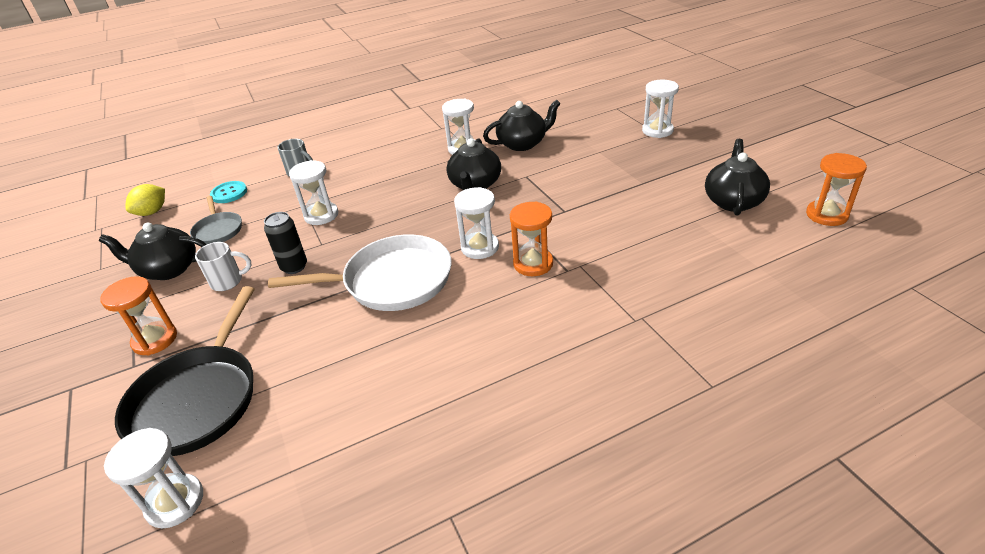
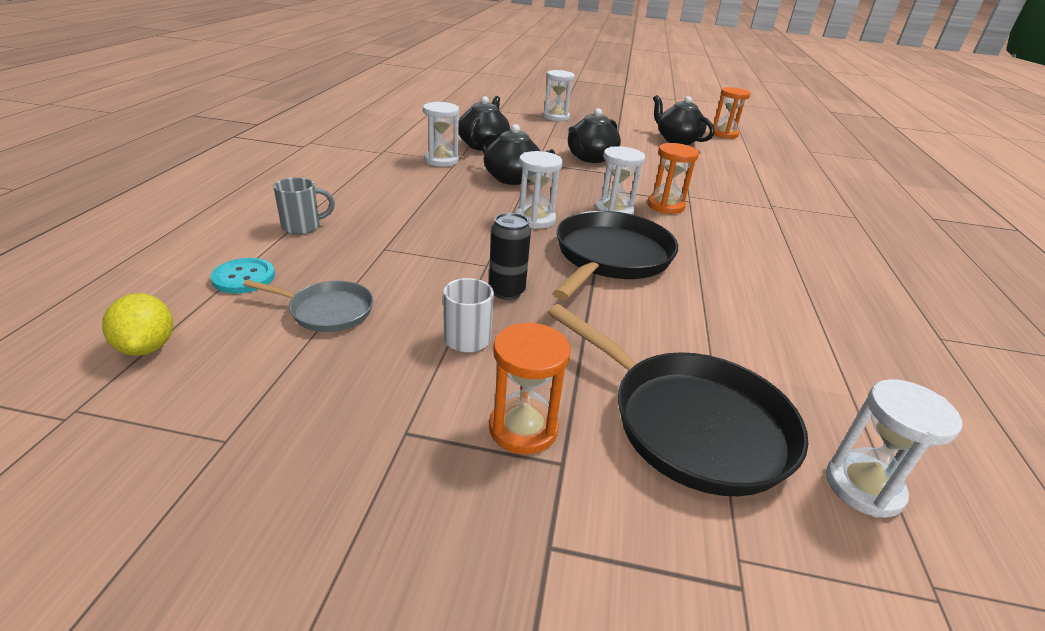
camera: 60 degrees left, 5 degrees down
(168, 269) = (356, 374): black teapot -> black teapot (590, 158)
(321, 215) = (427, 247): white hourglass -> white hourglass (535, 219)
(392, 281) = (610, 257): white pan -> black pan

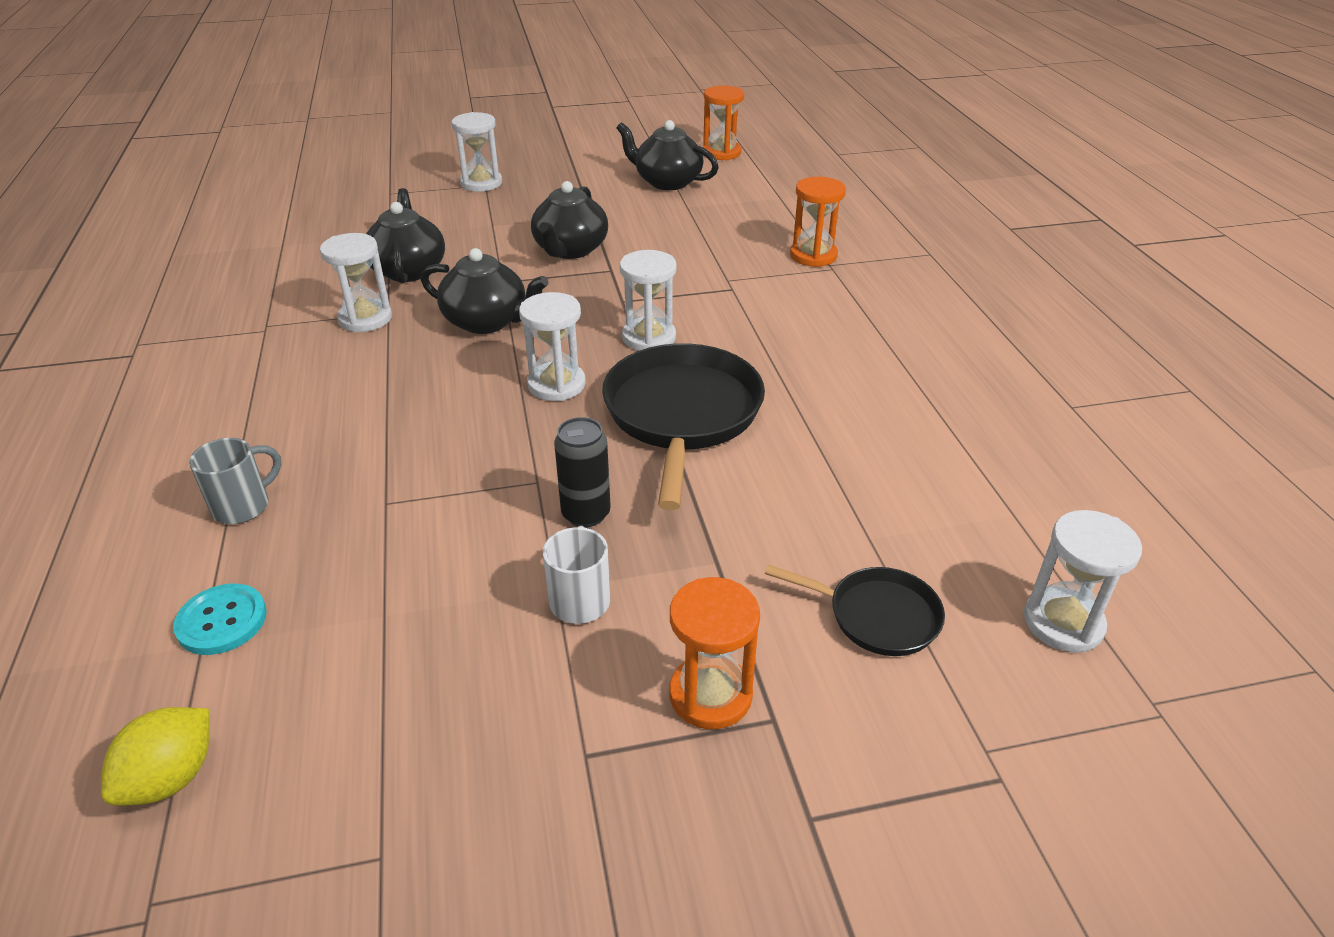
camera: 20 degrees left, 5 degrees up
(147, 347) = (171, 778): yellow lemon -> yellow lemon turned 75 degrees clockwise
(327, 311) = (377, 629): grey pan -> none
(665, 206) = (707, 307): orange hourglass -> orange hourglass (813, 255)
(690, 423) = (877, 616): black pan -> black pan, size x0.53

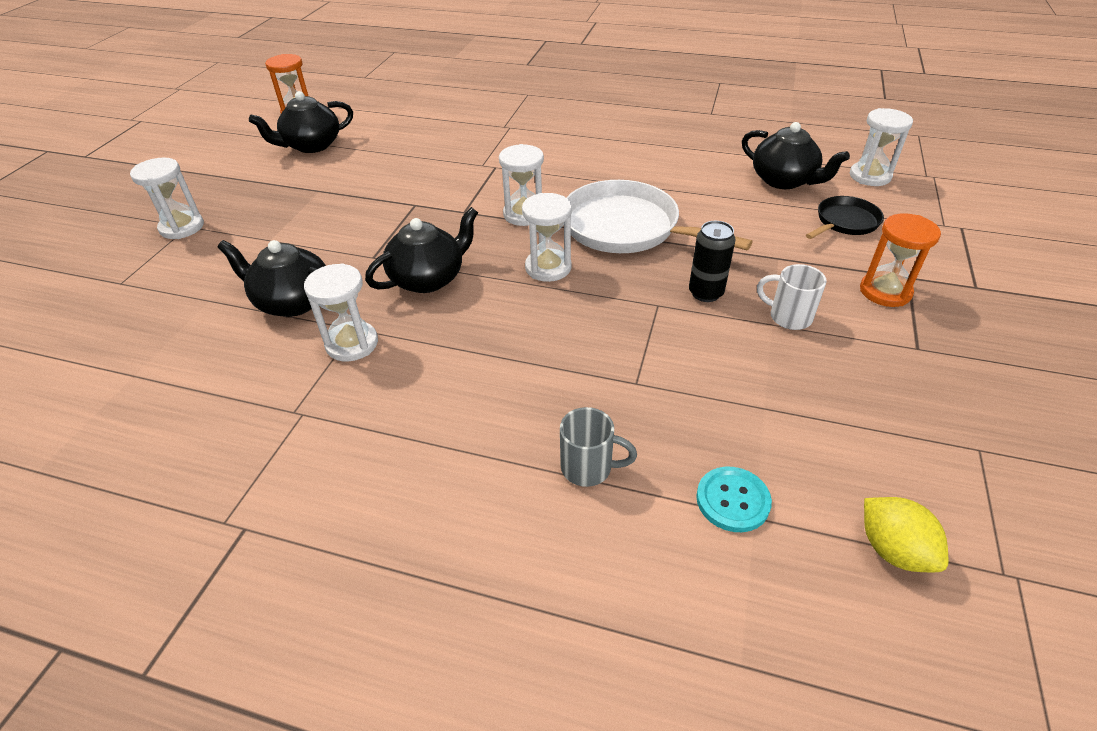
camera: 60 degrees left, 5 degrees up
(243, 506) = (588, 468): grey mug -> grey mug turned 120 degrees clockwise
(570, 250) = (362, 213): black teapot -> black teapot (784, 180)
(682, 415) = (626, 228): black pan -> white pan
(813, 255) = (487, 128): orange hourglass -> none

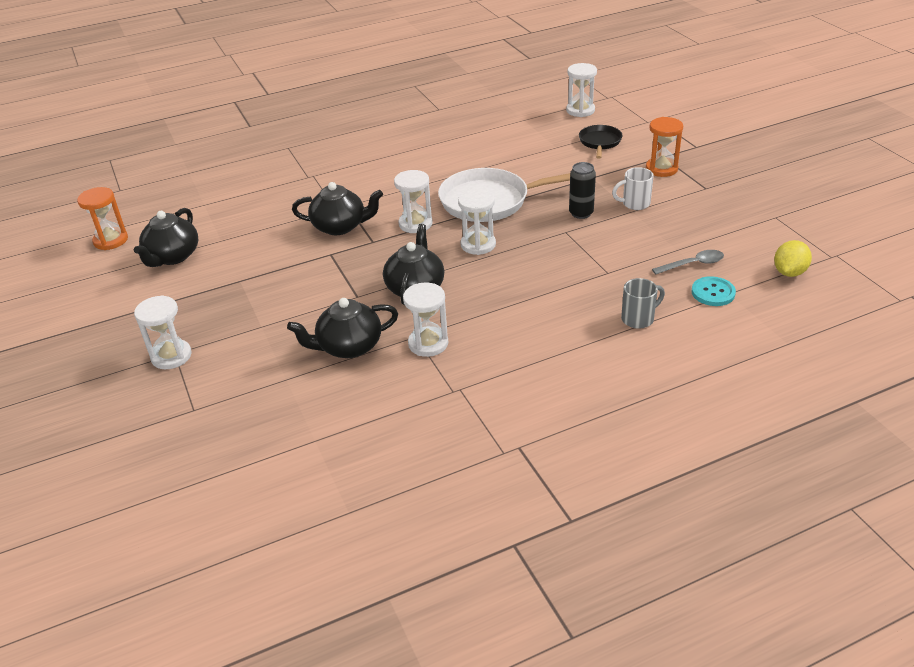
camera: 40 degrees left, 5 degrees down
(758, 441) = (693, 264): none -> grey spoon
(784, 180) = (539, 133): black teapot -> black teapot (340, 226)
(893, 550) = (789, 272): yellow lemon -> yellow lemon turned 75 degrees counterclockwise

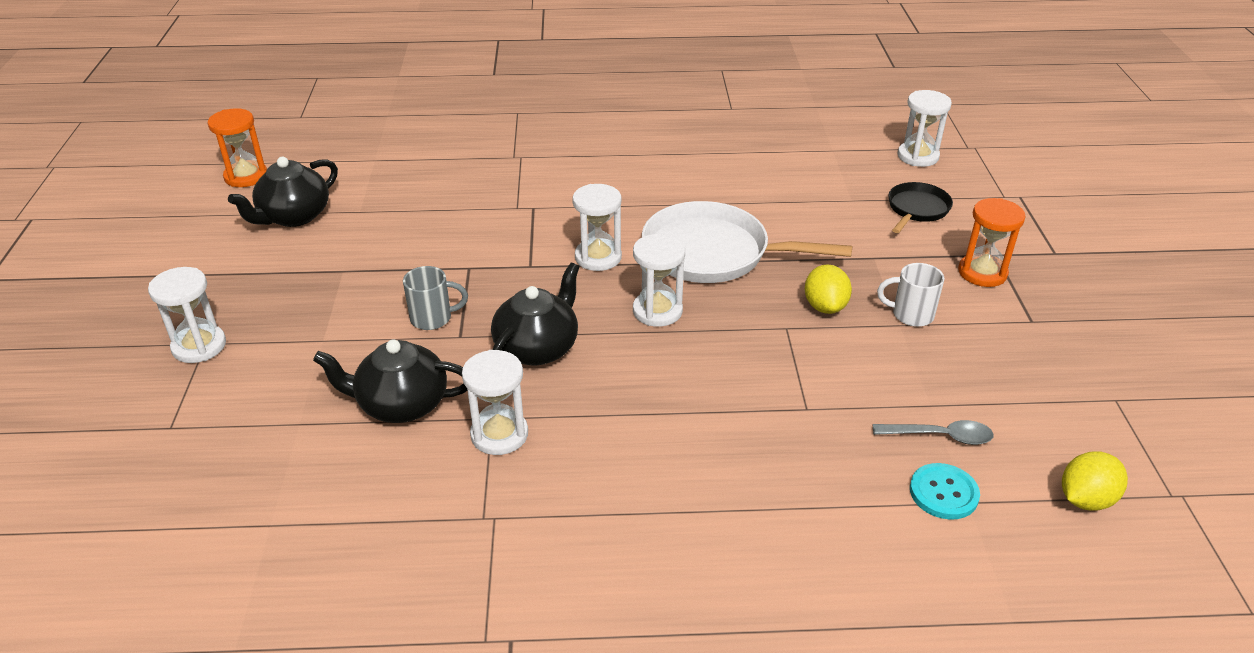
camera: 20 degrees right, 0 degrees up
(340, 226) = (505, 234): black teapot -> none
(581, 213) = (825, 306): black can -> yellow lemon
(638, 319) = (806, 497): grey mug -> grey mug (433, 318)

